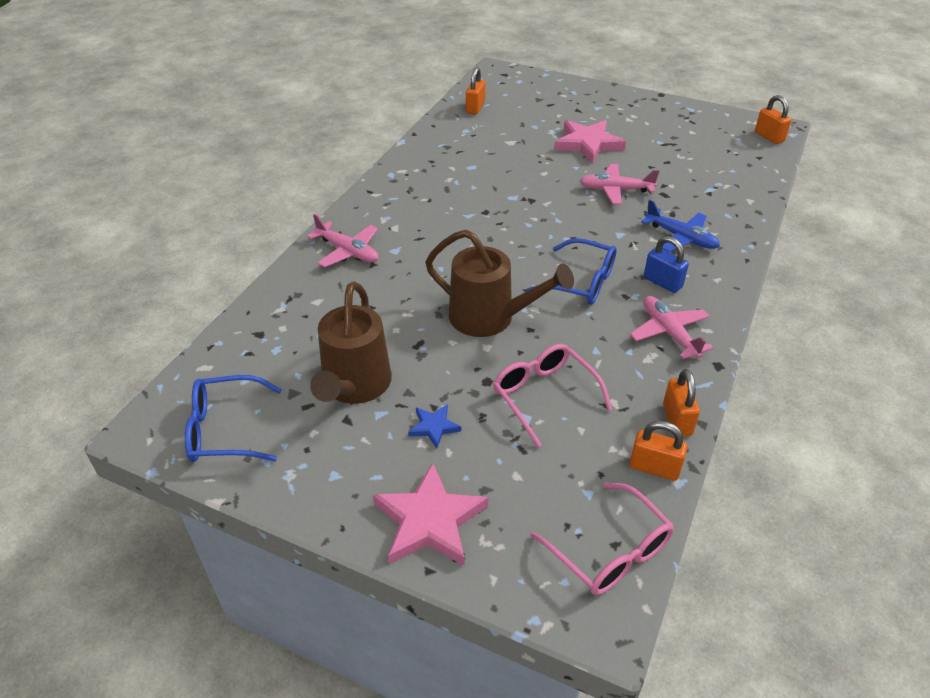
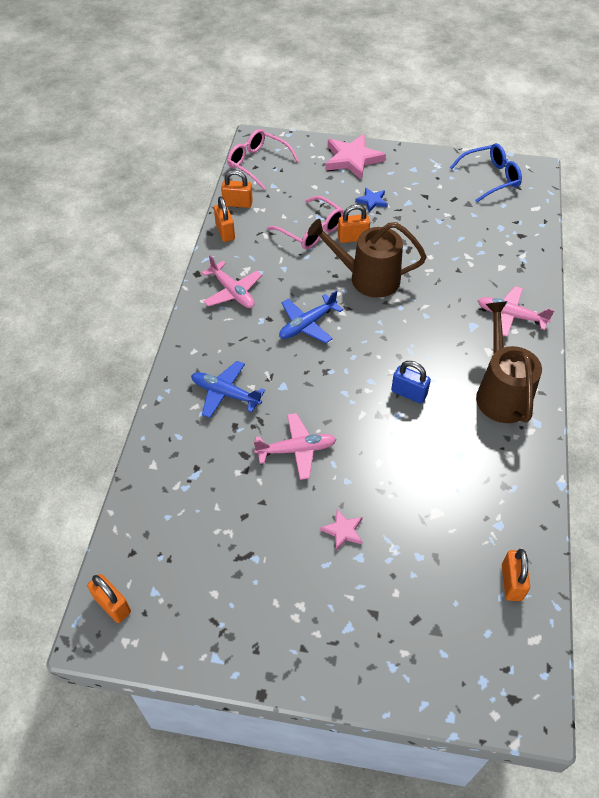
camera: 165 degrees right, 10 degrees up
(354, 387) = (433, 214): brown watering can -> brown watering can (500, 392)
(488, 373) = (353, 238): none -> orange padlock
(581, 282) = (307, 324): blue glasses -> blue plane
(587, 144) = (343, 531): pink star -> pink star, size x0.50
(662, 282) = (240, 338): blue padlock -> blue padlock (408, 393)

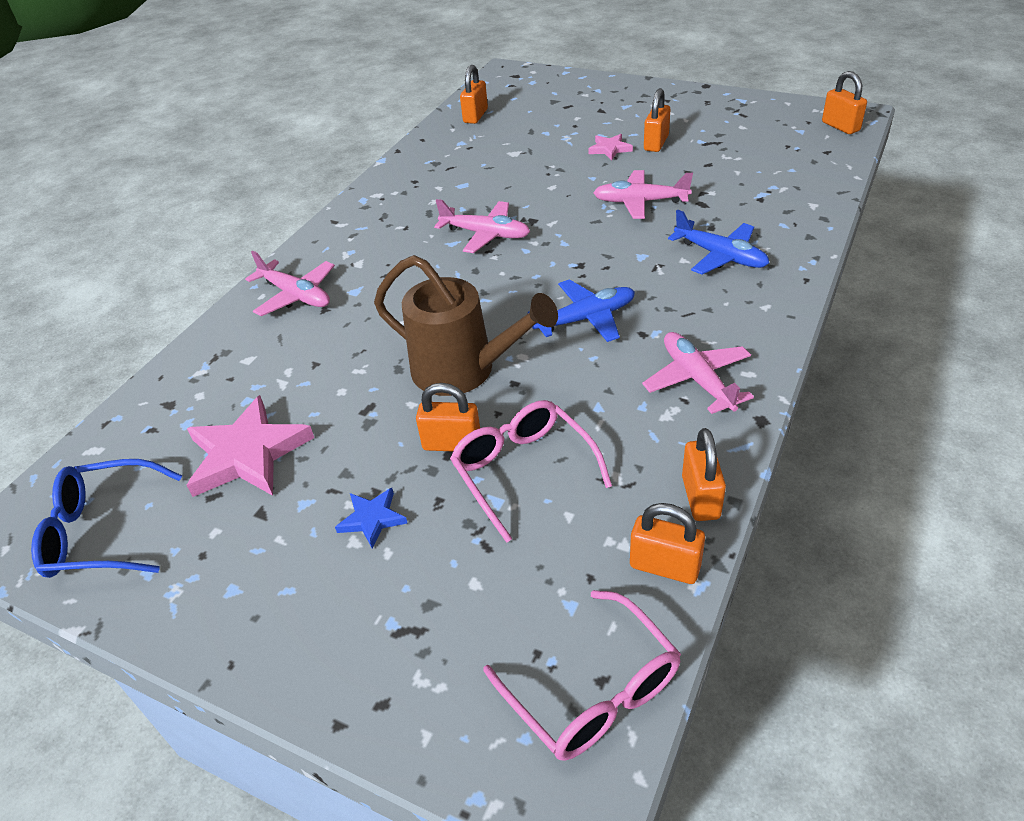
camera: 160 degrees left, 10 degrees down
(299, 547) = (656, 143): none -> orange padlock
(352, 159) = (348, 651): pink star -> pink star (247, 454)
(408, 393) = (486, 234): blue padlock -> pink plane
(500, 392) = (379, 225): brown watering can -> none

